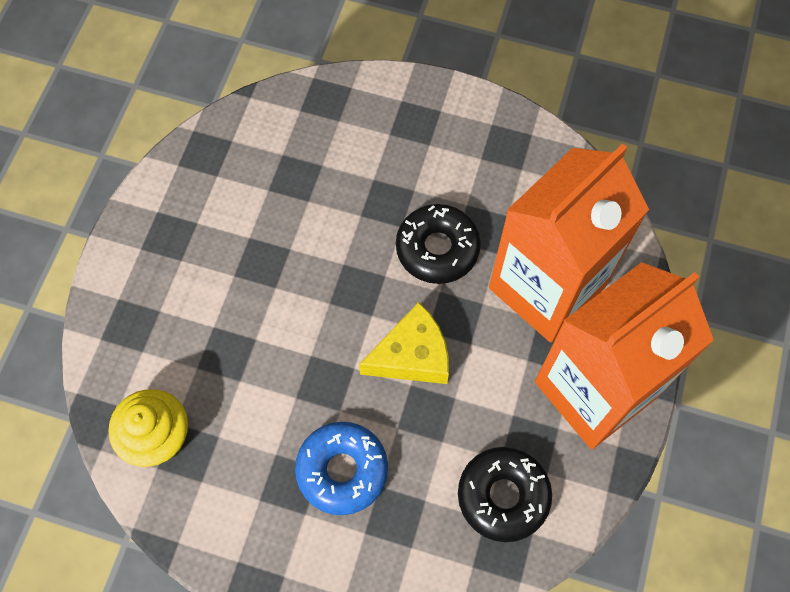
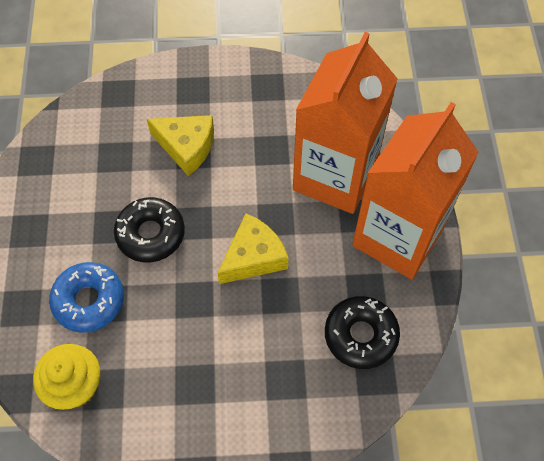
camera: 20 degrees left, 5 degrees down
(342, 470) = (232, 359): blue donut -> blue donut (89, 301)
(382, 192) = (187, 147): none -> yellow cheese
(437, 249) = (243, 174): black donut -> black donut (150, 234)

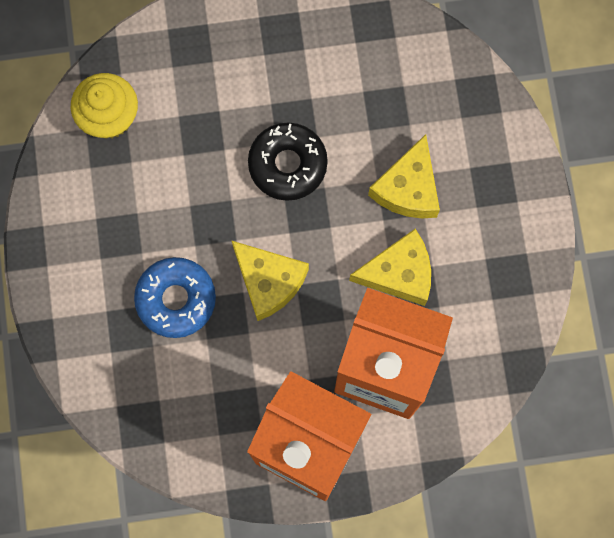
camera: 85 degrees right, 15 degrees up
(89, 301) = (202, 113): blue donut -> blue donut (176, 299)
(257, 159) = (399, 273): none -> yellow cheese
(360, 335) = (183, 406): black donut -> none

